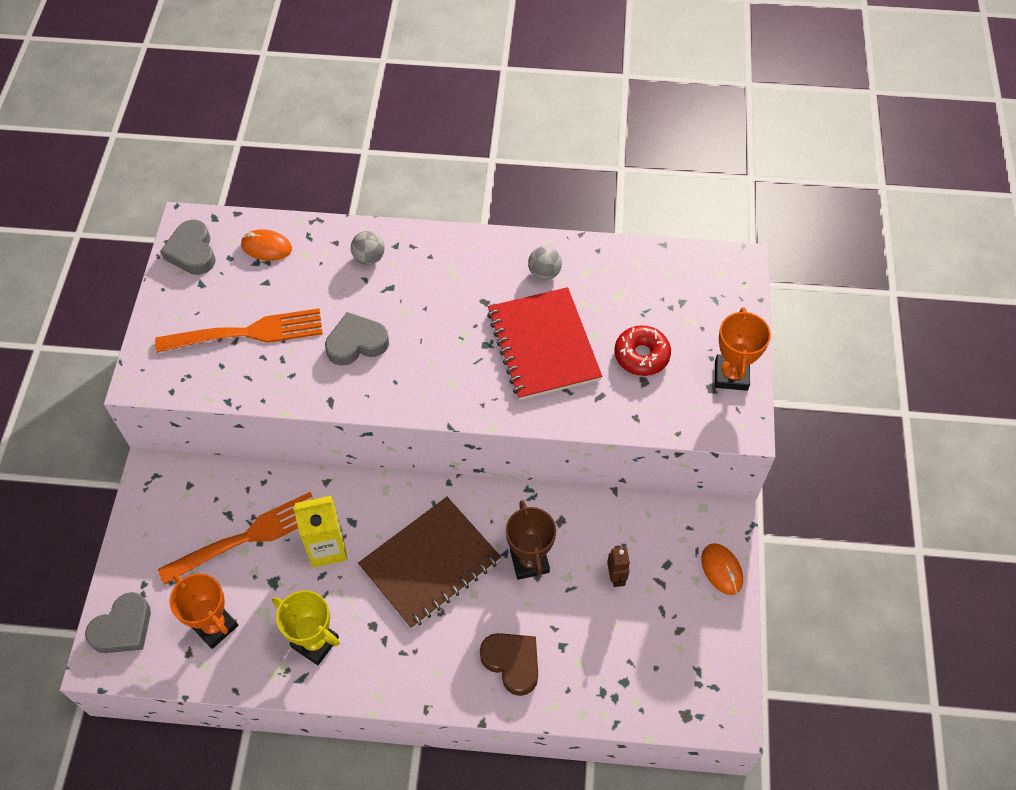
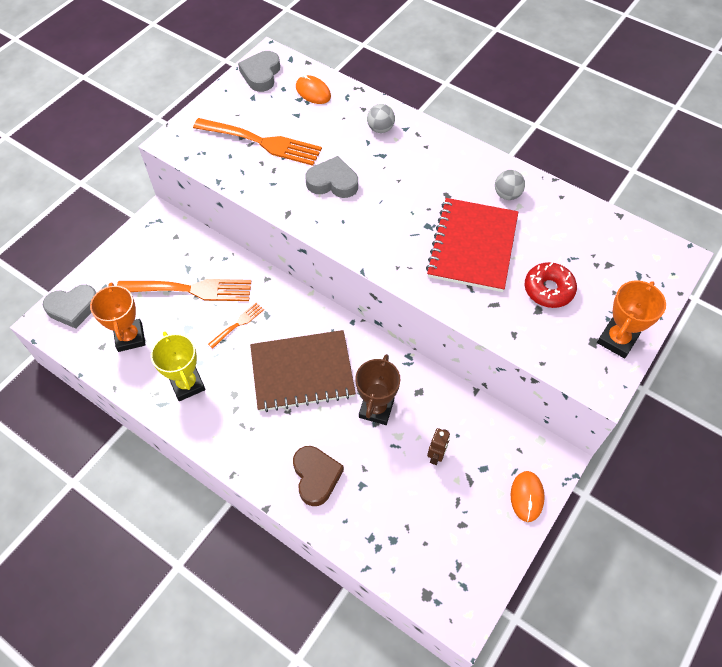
camera: 30 degrees right, 0 degrees up
(327, 548) = (238, 324): yellow carton -> orange fork

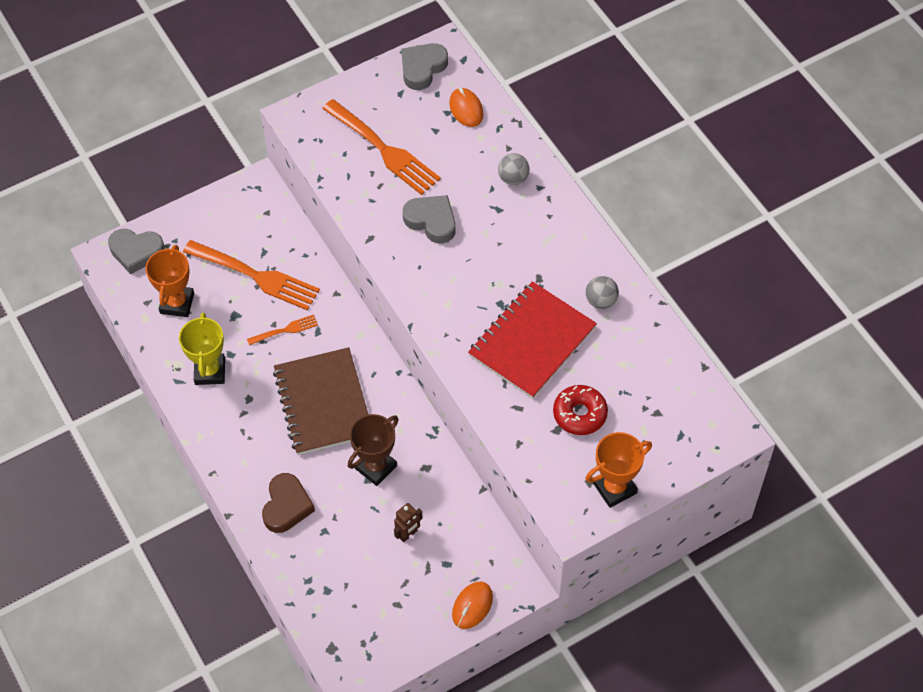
camera: 25 degrees right, 0 degrees up
(302, 372) = (323, 403): brown notebook -> brown notebook turned 60 degrees clockwise

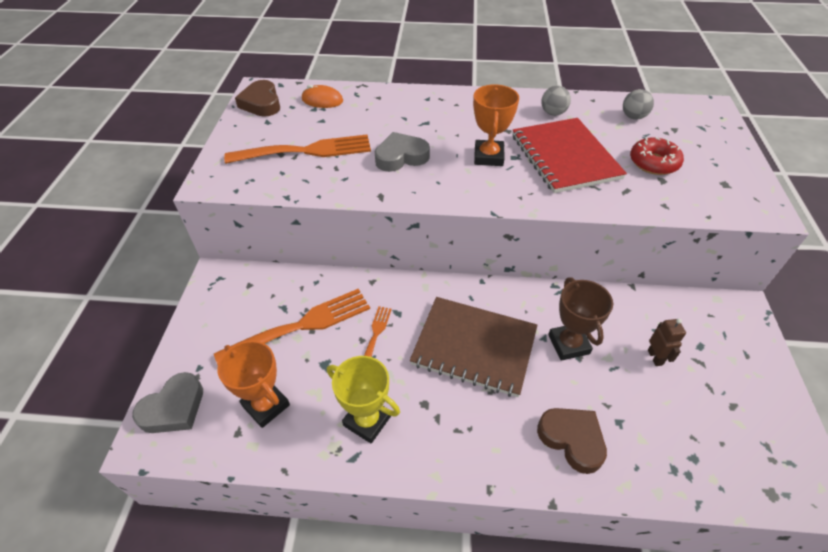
camera: 55 degrees left, 10 degrees down
(422, 68) = (261, 103): grey heart -> brown heart
(472, 606) = (754, 350): orange mouse -> none
(513, 178) = (406, 105): grey ball -> grey ball (633, 117)
(614, 488) = (739, 175): orange trophy -> orange trophy (488, 157)

